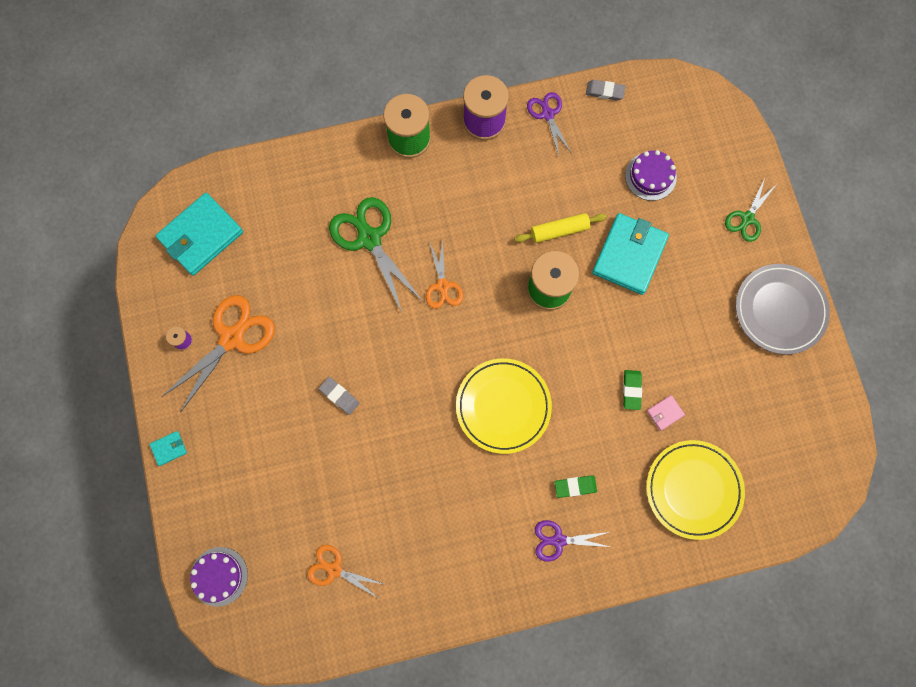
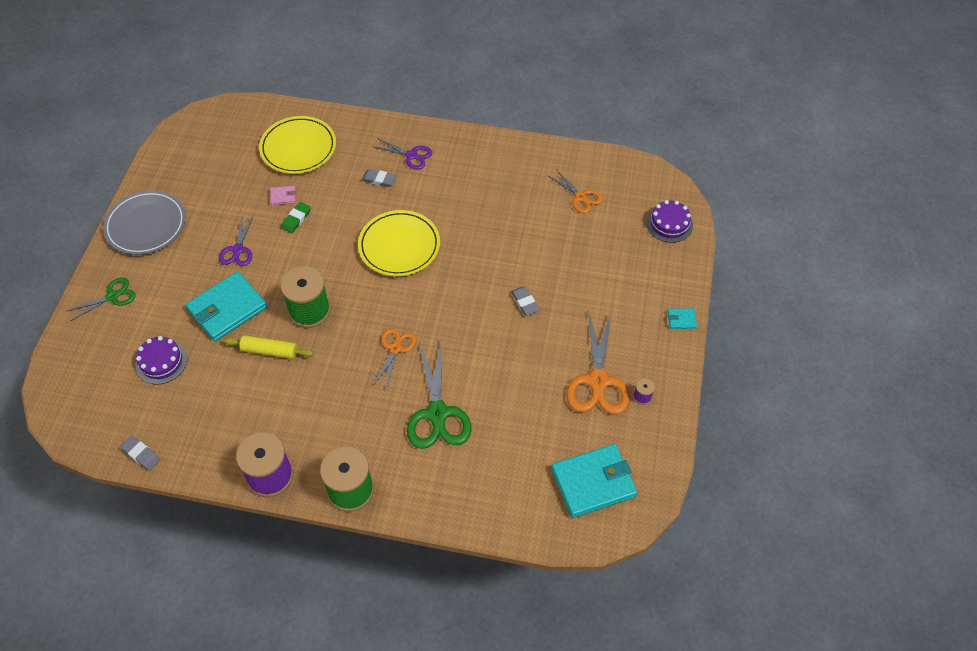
camera: 155 degrees left, 20 degrees down
(231, 338) = (598, 381): orange scissors -> orange scissors turned 60 degrees counterclockwise
(547, 114) = (208, 456): purple scissors -> purple scissors (238, 250)
(575, 486) = (379, 179): green eraser -> grey eraser

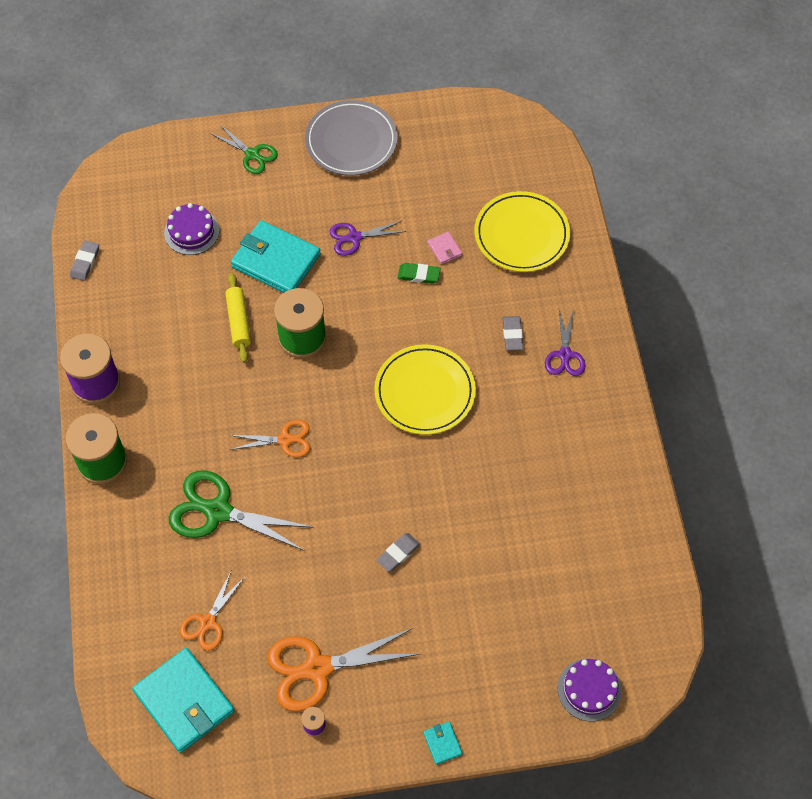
camera: 70 degrees right, 5 degrees up
(437, 413) = (218, 511): green scissors -> green scissors turned 45 degrees clockwise
(581, 197) = (586, 568): orange scissors -> orange scissors (208, 622)

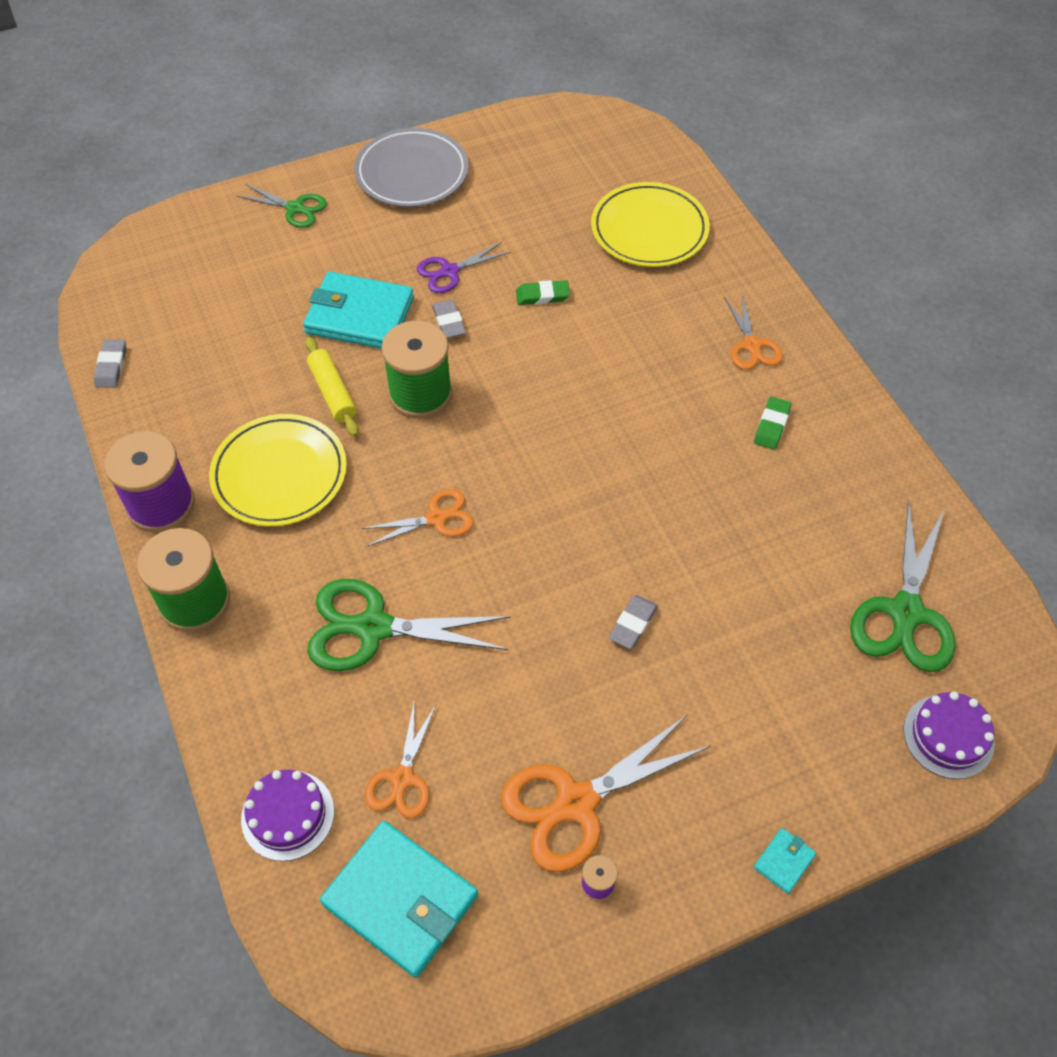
camera: 15 degrees left, 5 degrees down
(191, 232) = (242, 305): purple cake -> purple cake (287, 815)
(424, 392) = (597, 423): yellow plate -> yellow plate (280, 474)
(442, 743) = (784, 861): turquoise wallet -> turquoise wallet turned 75 degrees clockwise
(444, 249) = (564, 262): pink wallet -> none
(512, 335) = (680, 337): grey eraser -> grey eraser (449, 322)
(555, 425) = (772, 425): none -> green eraser
(565, 355) = (752, 345): purple scissors -> orange scissors
(596, 594) = (906, 613): none -> green scissors

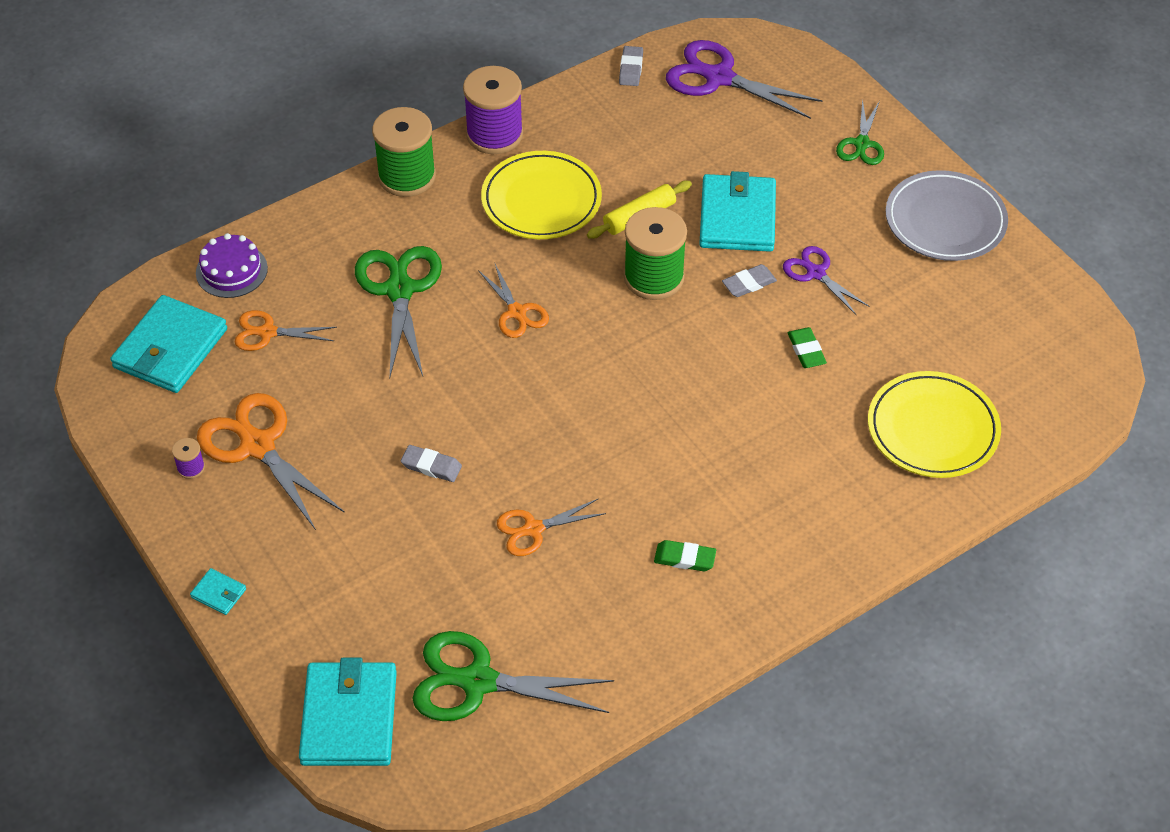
camera: 80 degrees right, 5 degrees down
(111, 366) = (631, 69): grey eraser -> grey eraser turned 75 degrees counterclockwise
(158, 296) = (719, 78): none -> purple scissors
(752, 345) = (790, 534): orange scissors -> orange scissors (533, 529)
(948, 736) = (349, 717): purple cake -> turquoise wallet

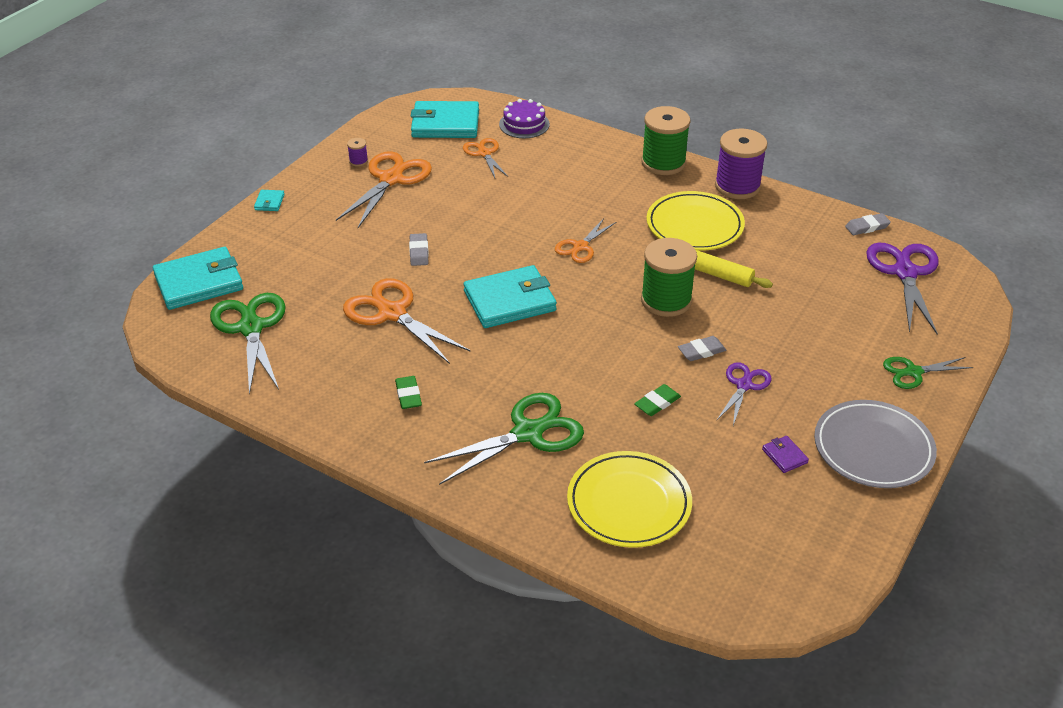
camera: 65 degrees right, 10 degrees down
(399, 290) = (560, 192): green scissors -> green scissors (527, 433)
(533, 529) = (392, 313): orange scissors -> orange scissors, size x1.73
(737, 217) = (765, 325): turquoise wallet -> turquoise wallet (509, 301)
(749, 283) = (701, 351): grey eraser -> grey eraser turned 60 degrees counterclockwise
(925, 287) = (784, 456): none -> purple wallet

